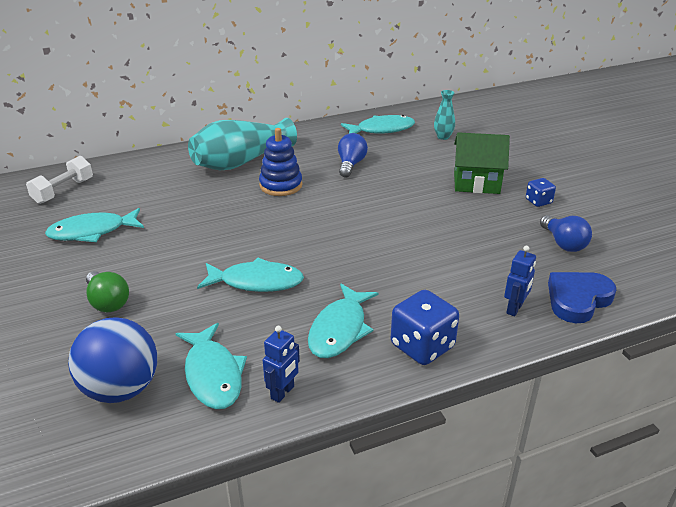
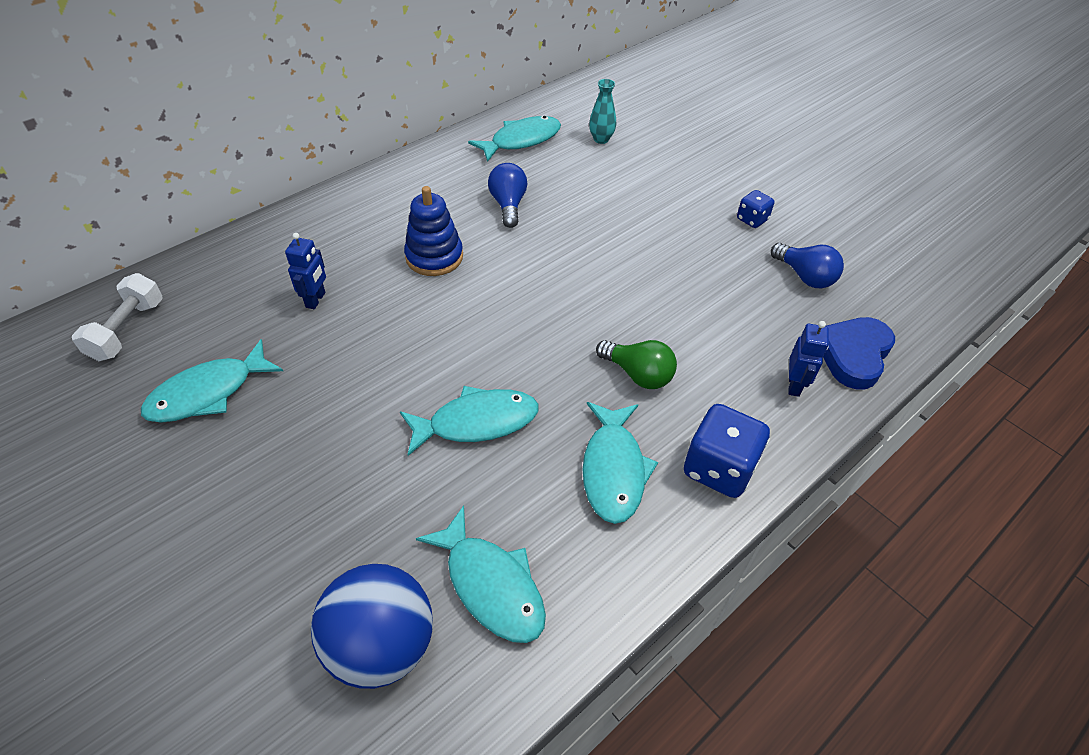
camera: 20 degrees left, 15 degrees up
(108, 302) = (291, 508): green light bulb -> green light bulb (638, 374)
(241, 161) = (362, 227): turquoise vase -> none
(283, 393) = (590, 586): blue robot -> blue robot (316, 300)
(476, 183) = (671, 205): green house -> none

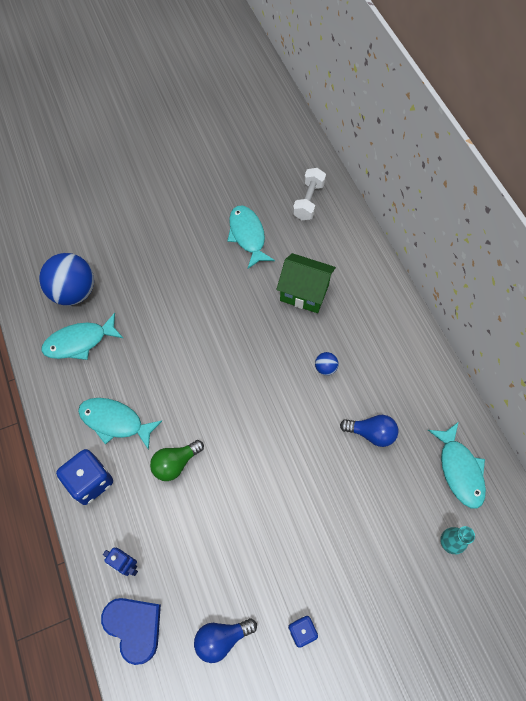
camera: 110 degrees right, 15 degrees up
(127, 330) = (308, 201): white dumbbell -> white dumbbell turned 75 degrees clockwise
(316, 300) = (304, 293): blue robot -> green house
(434, 257) = (325, 368): blue stacking toy -> blue ball
(477, 422) = (176, 359): turquoise fish -> none

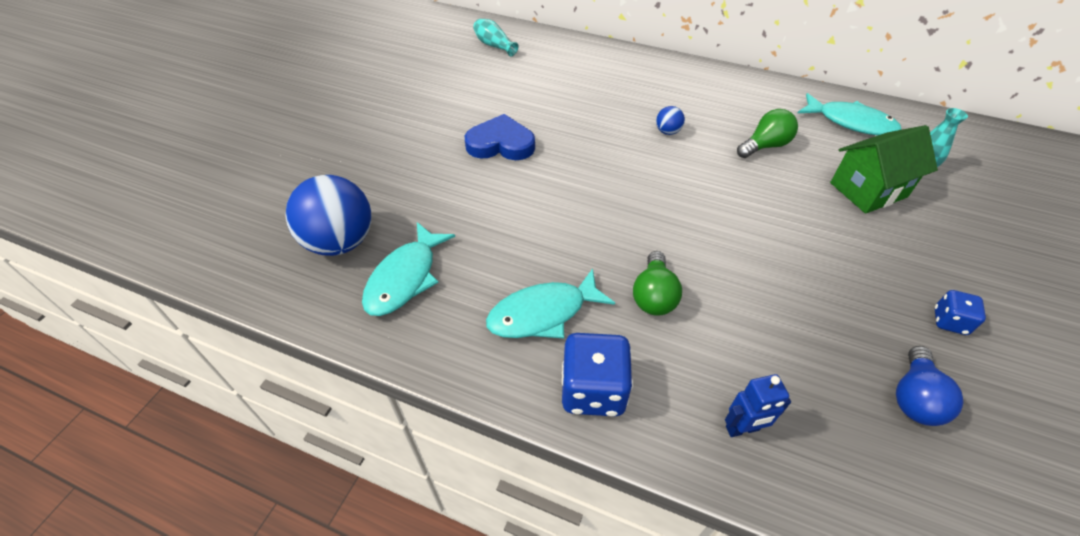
camera: 45 degrees left, 15 degrees down
(134, 627) = (838, 480): blue heart -> blue heart (501, 144)
(247, 235) = (472, 93): turquoise fish -> none
(304, 293) = (577, 98): green house -> green house (868, 190)
(308, 201) = (494, 45): white dumbbell -> turquoise vase
(371, 433) = (765, 146): blue light bulb -> green light bulb

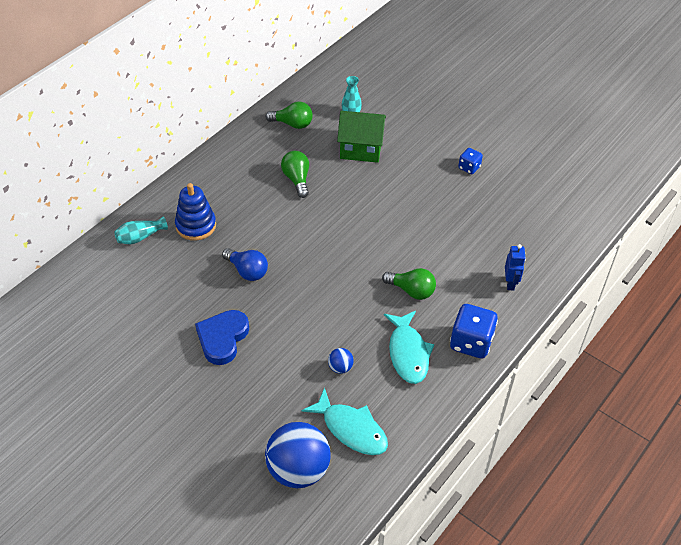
camera: 75 degrees left, 0 degrees up
(494, 45) = (64, 311): turquoise vase -> turquoise vase (140, 237)
(640, 91) = (196, 225): none -> blue stacking toy
(667, 131) = (256, 227): blue ball -> blue ball (340, 367)
(851, 122) = (292, 124): turquoise fish -> green light bulb
(868, 190) = (361, 149): green house -> green house turned 75 degrees counterclockwise
(914, 397) = (509, 206): blue light bulb -> blue light bulb (247, 271)

